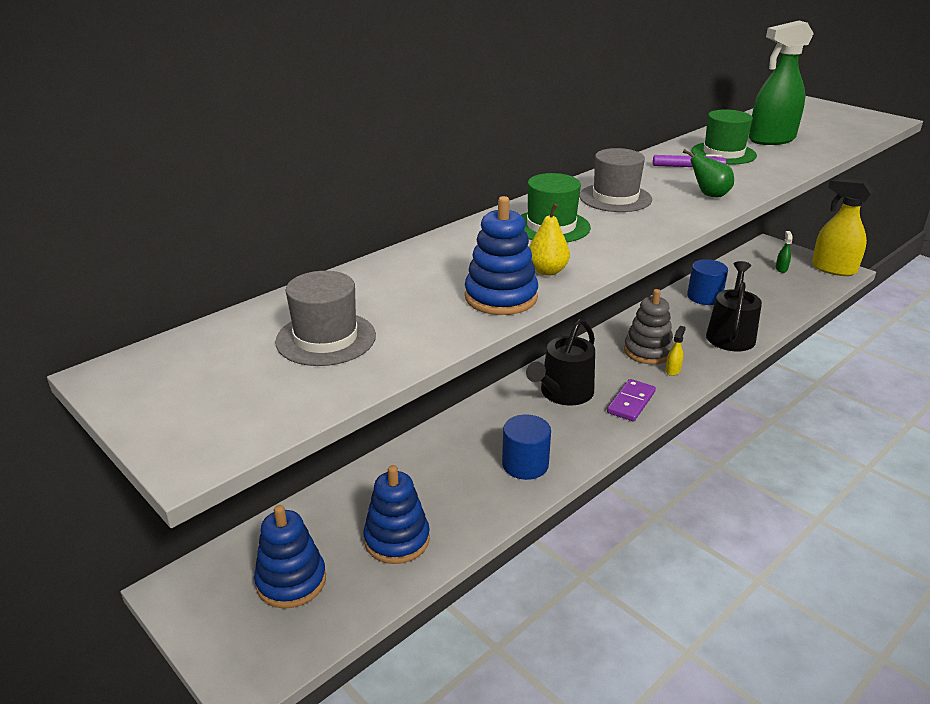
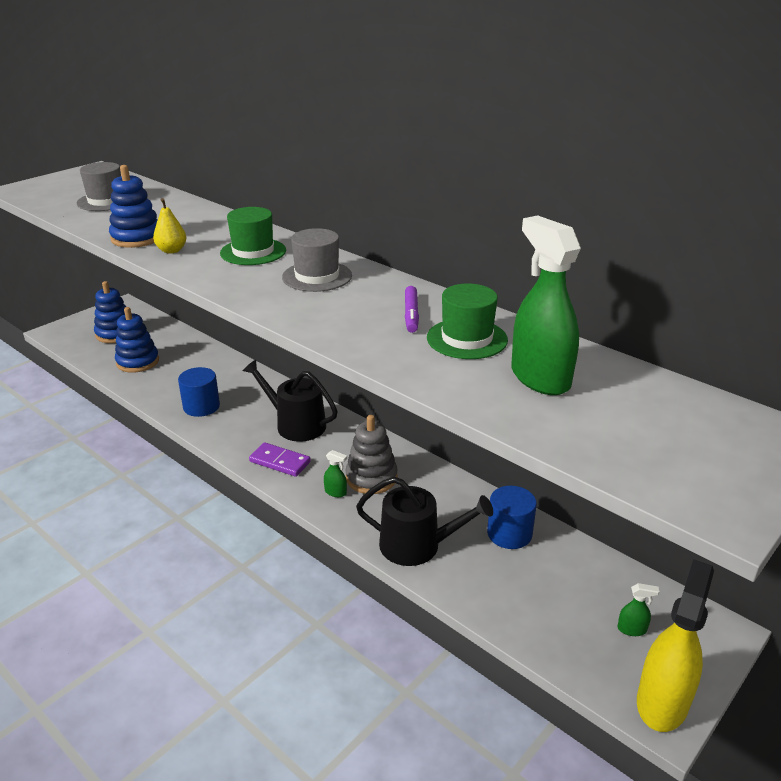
camera: 85 degrees right, 0 degrees up
(673, 370) = (335, 492): yellow spray bottle -> green spray bottle
(709, 195) = (326, 319): green pear -> none

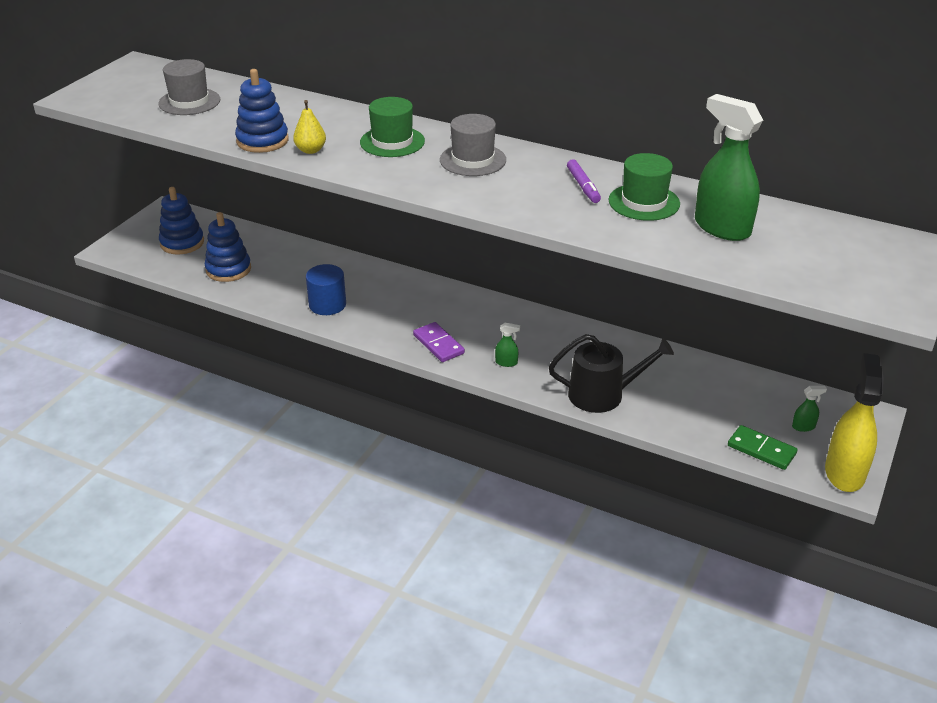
camera: 15 degrees left, 5 degrees up
(280, 462) = (438, 344): purple domino -> purple domino turned 45 degrees clockwise
(295, 424) = (432, 307): black watering can -> none
(371, 478) = (532, 344): grey stacking toy -> none
(509, 533) = (675, 371): blue cylinder -> none
(569, 649) = (761, 449): none -> green domino

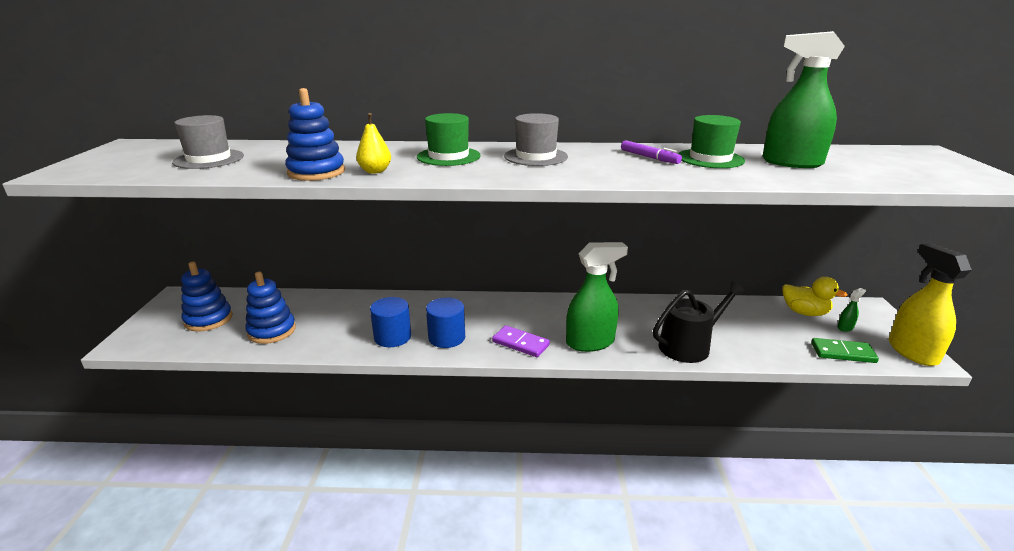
camera: 25 degrees left, 10 degrees down
(375, 319) = (446, 337): none -> blue cylinder
(506, 362) = (590, 342): green spray bottle -> green spray bottle, size x2.42
(778, 397) = (804, 312): none -> yellow duck

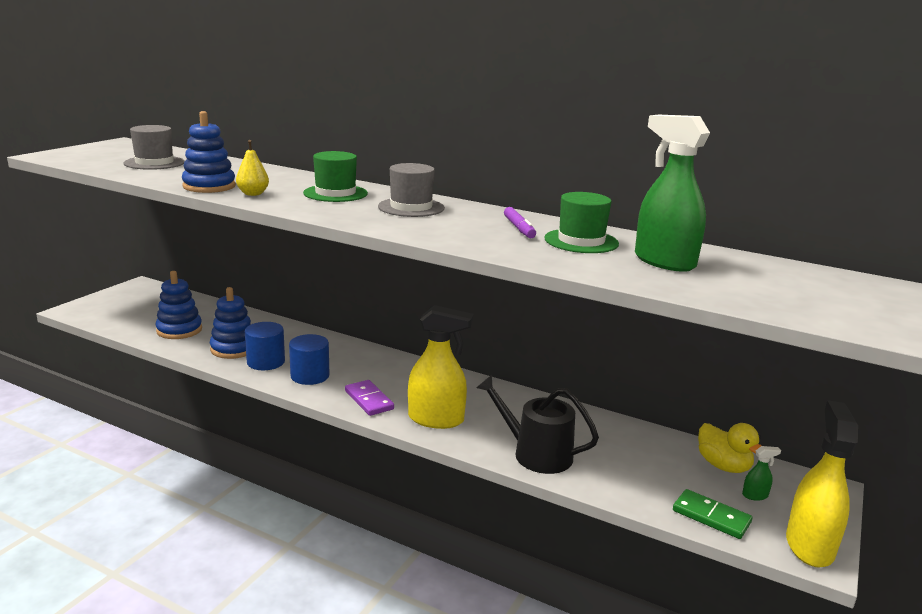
camera: 25 degrees right, 5 degrees down
(208, 319) = (144, 308): blue stacking toy -> blue stacking toy (234, 349)
(590, 342) = (436, 419): green spray bottle -> yellow spray bottle
(689, 346) = (535, 453): black watering can -> black watering can turned 150 degrees counterclockwise

